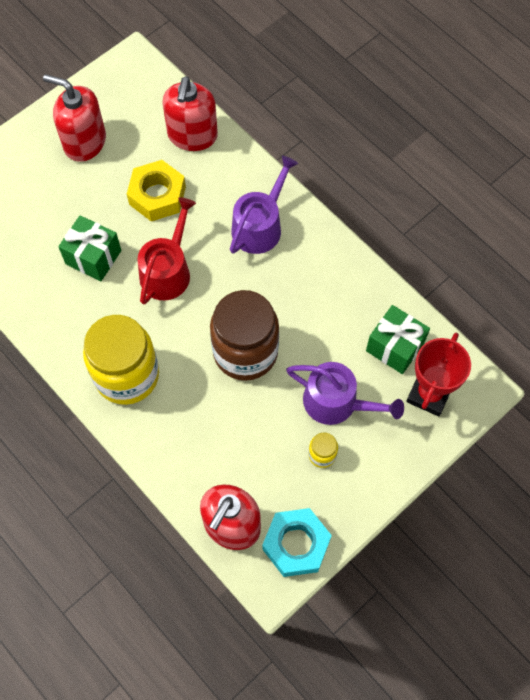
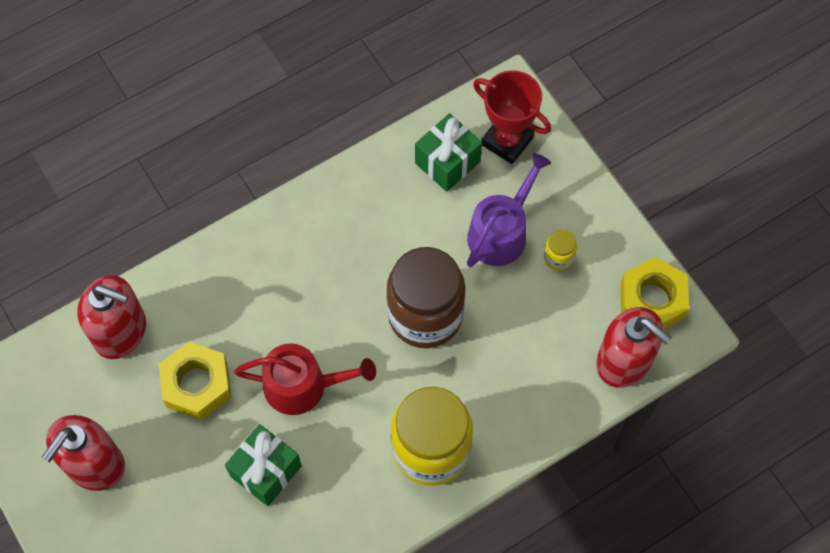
camera: 80 degrees left, 0 degrees up
(168, 270) = (303, 385): red watering can -> red watering can turned 150 degrees clockwise
(260, 226) = (266, 273): purple watering can -> none
(296, 544) = (652, 300): turquoise nut -> yellow nut

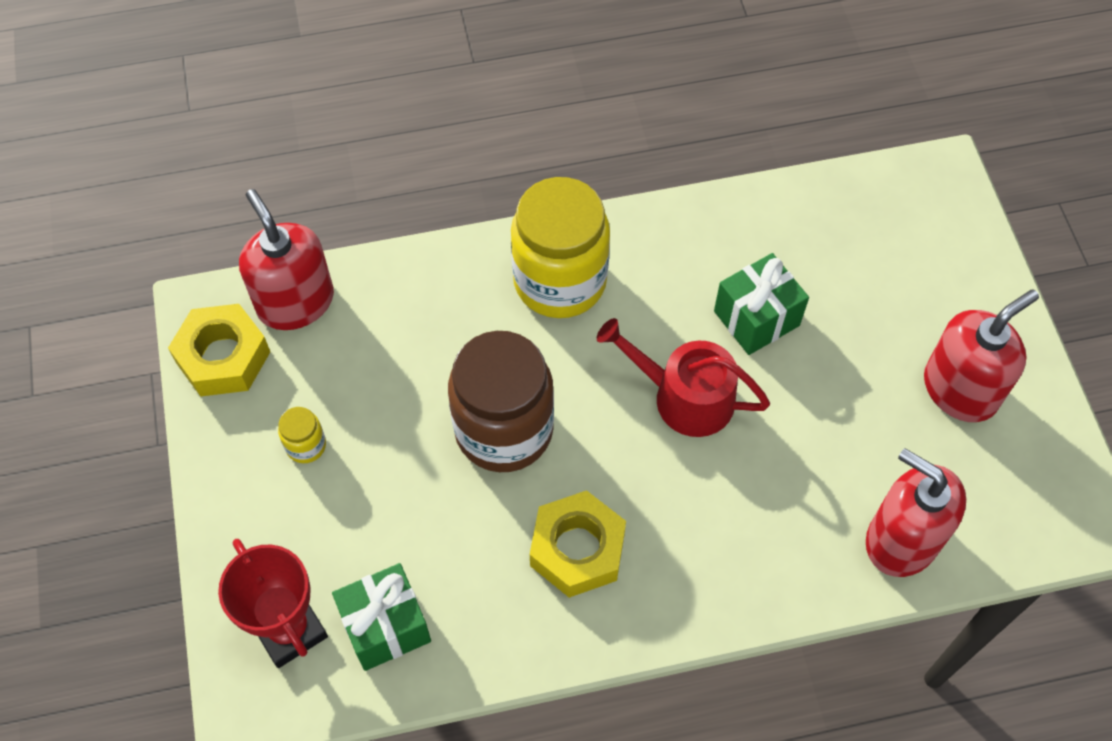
camera: 160 degrees left, 5 degrees down
(197, 384) = (815, 441): yellow nut -> yellow nut (577, 549)
(501, 231) = (360, 503): purple watering can -> none

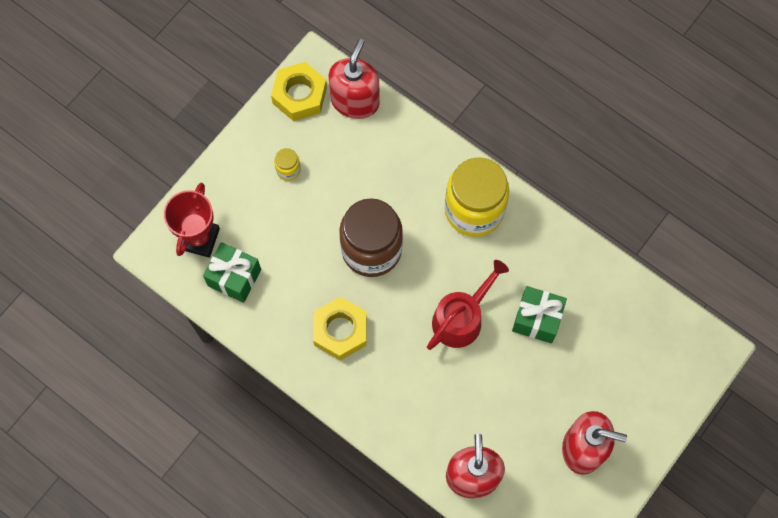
camera: 50 degrees right, 10 degrees up
(684, 396) = (461, 318): red watering can -> red watering can turned 60 degrees clockwise

